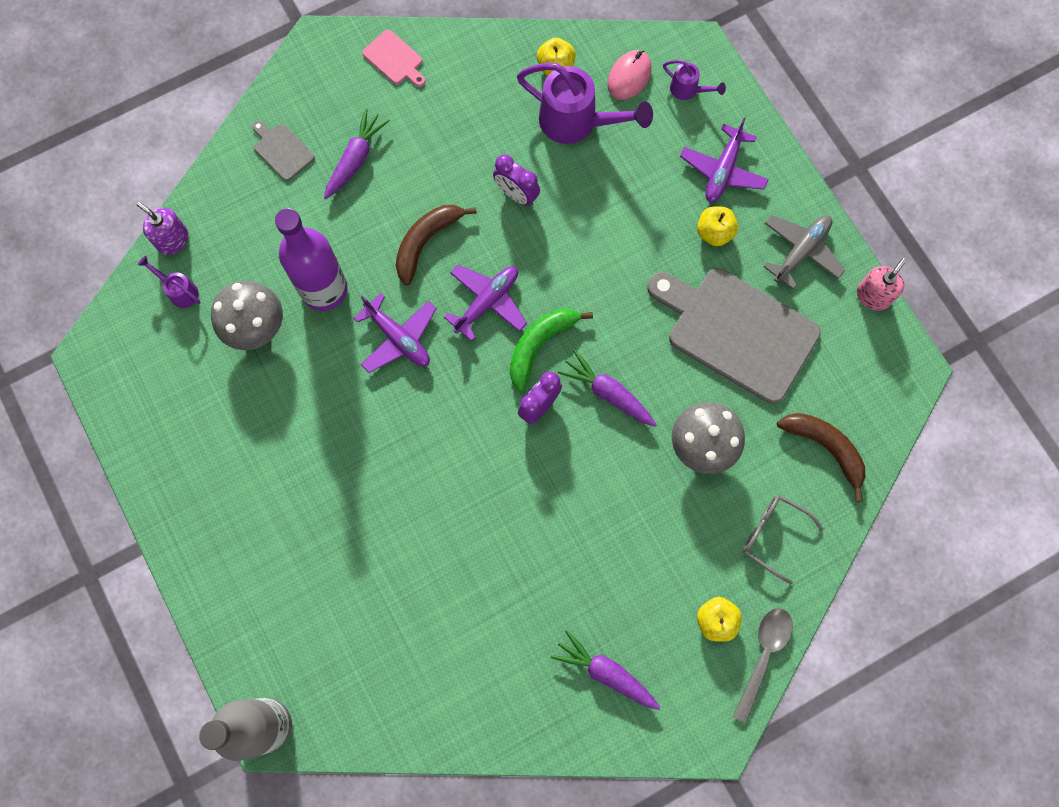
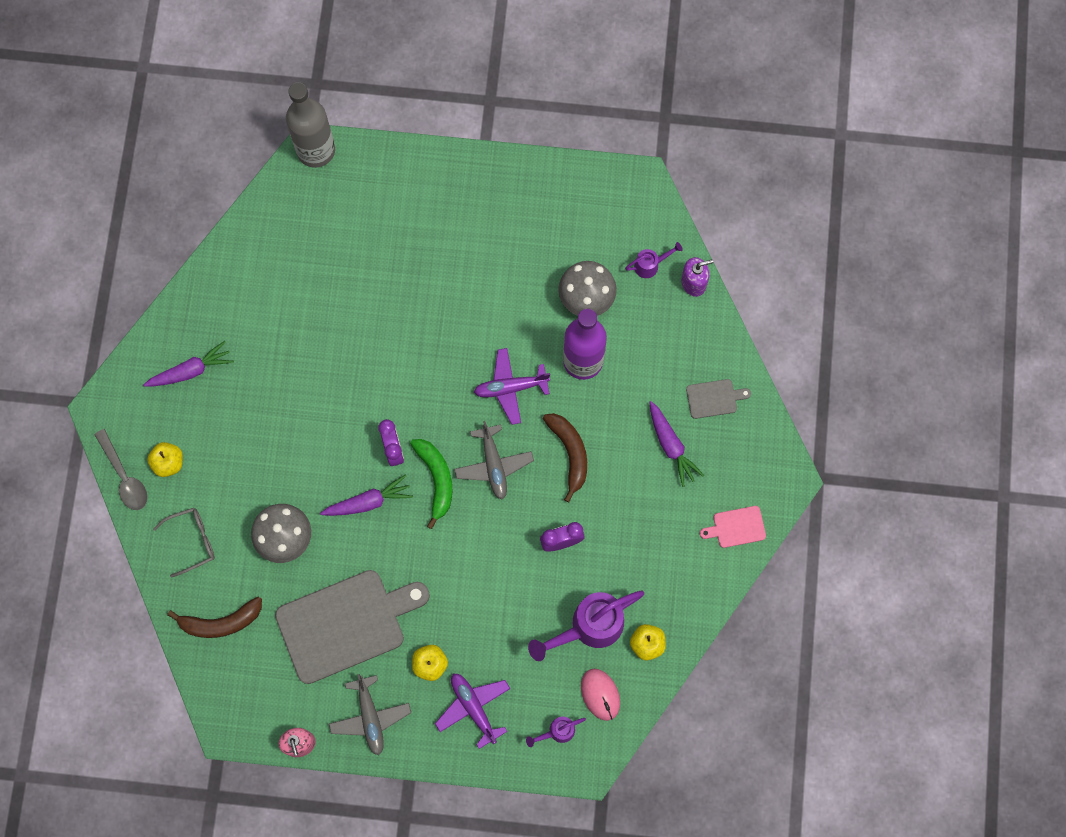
camera: 125 degrees right, 0 degrees up
(487, 302) = (493, 465): purple plane -> grey plane

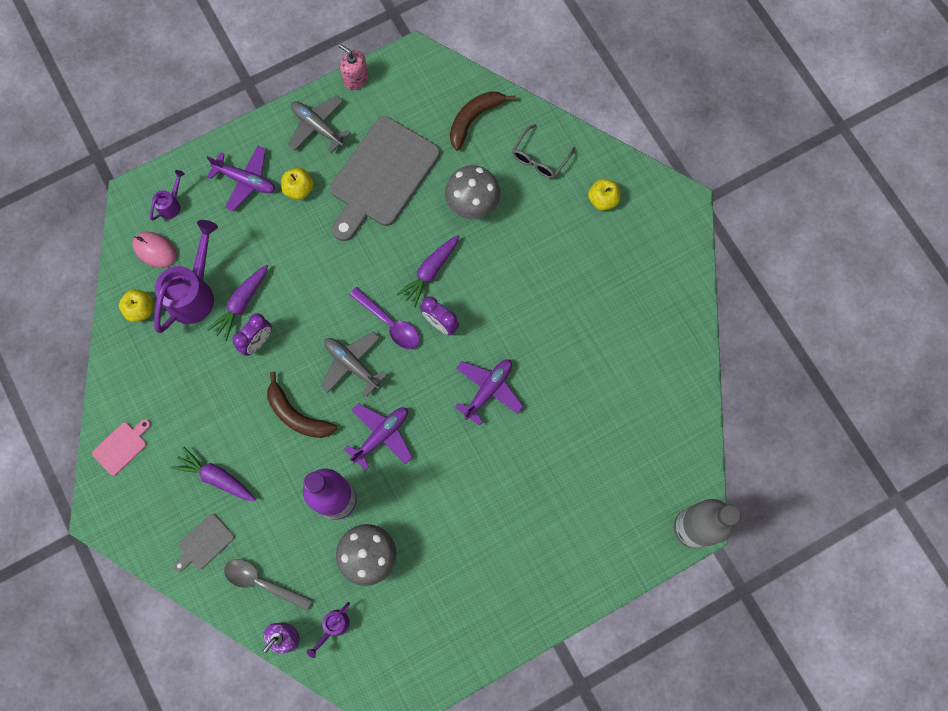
camera: 145 degrees right, 0 degrees up
(124, 476) = (626, 169): grey spoon -> grey spoon (262, 582)
(191, 371) = (643, 277): purple carrot -> purple carrot (241, 304)
(395, 365) = (488, 390): none -> purple plane
(436, 479) = (389, 323): green banana -> purple spoon

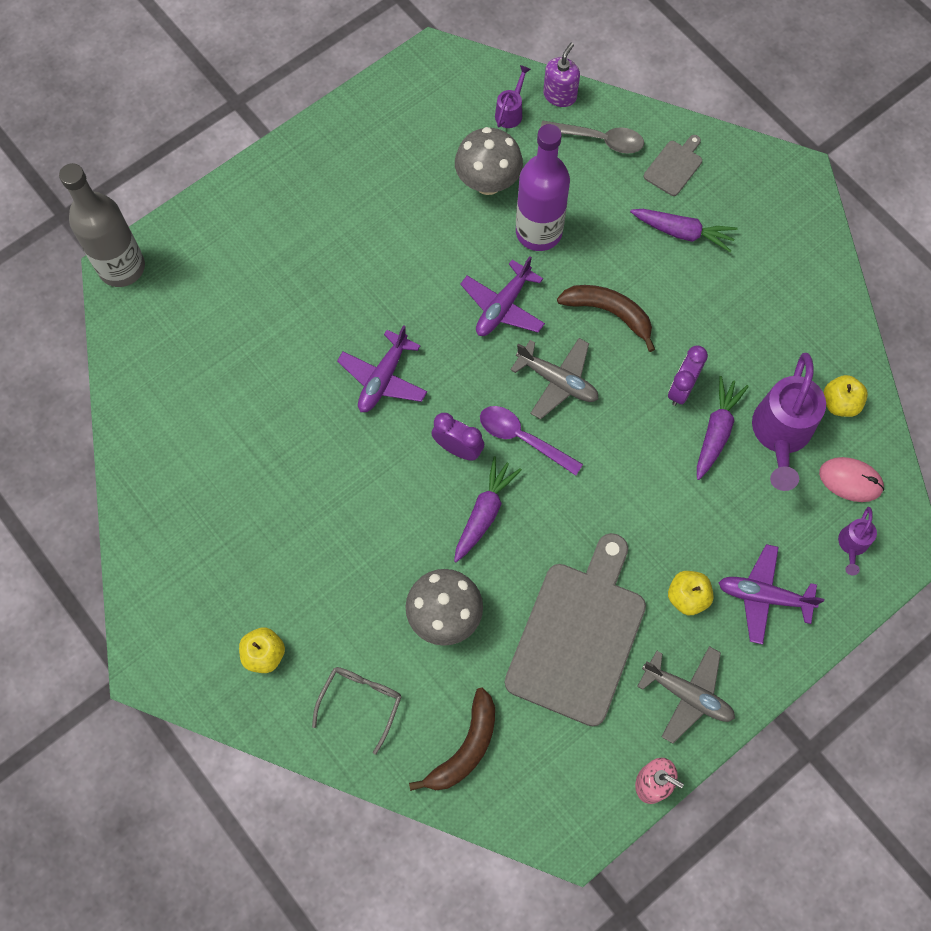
camera: 170 degrees right, 5 degrees down
(122, 446) = (803, 247): pink cutting board -> none

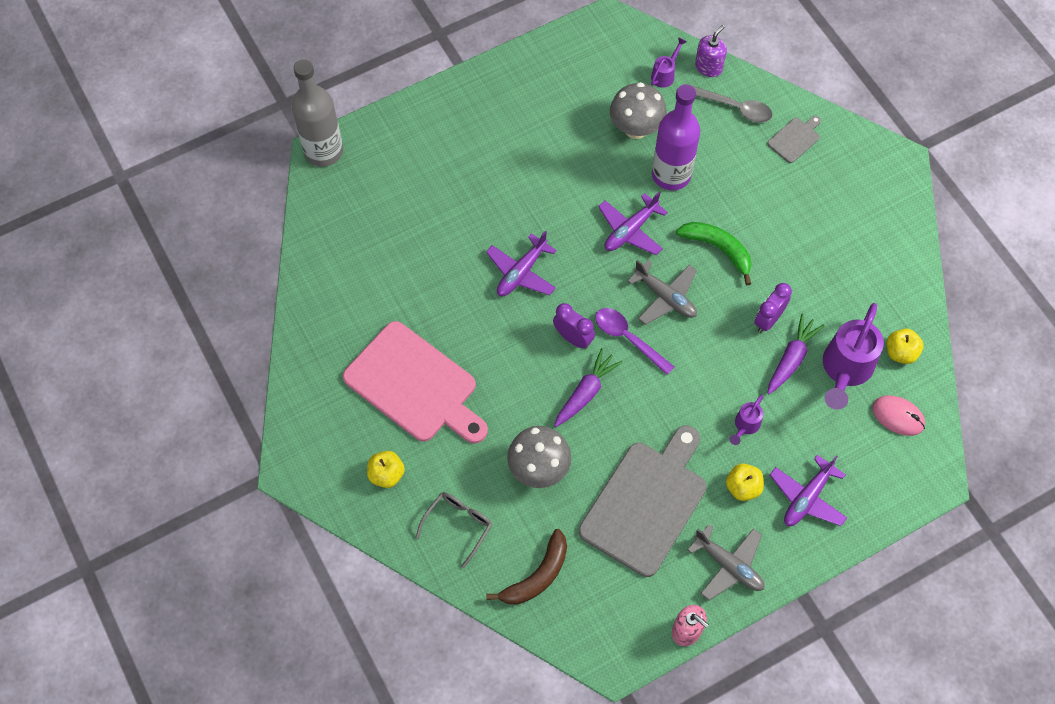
camera: 10 degrees right, 5 degrees down
(279, 538) = (415, 385): none -> pink cutting board
(609, 313) = (719, 249): brown banana -> green banana
(682, 232) = (792, 193): purple carrot -> none
(764, 596) = (807, 497): purple plane -> purple plane turned 75 degrees counterclockwise
(851, 546) = (889, 469): purple watering can -> purple watering can (745, 426)

